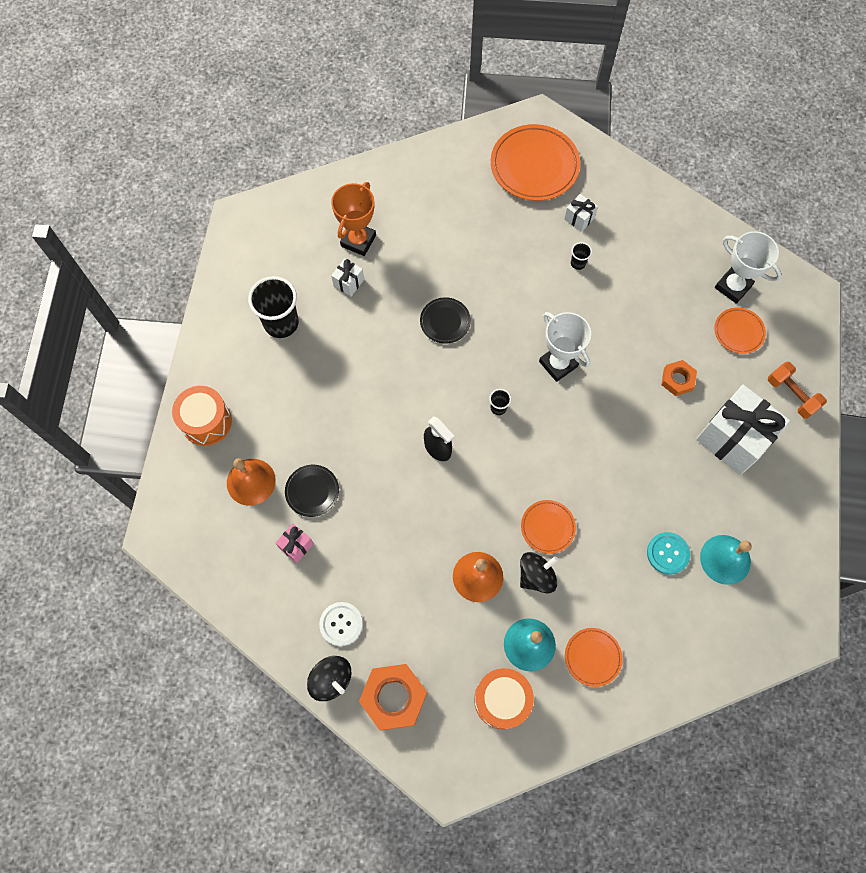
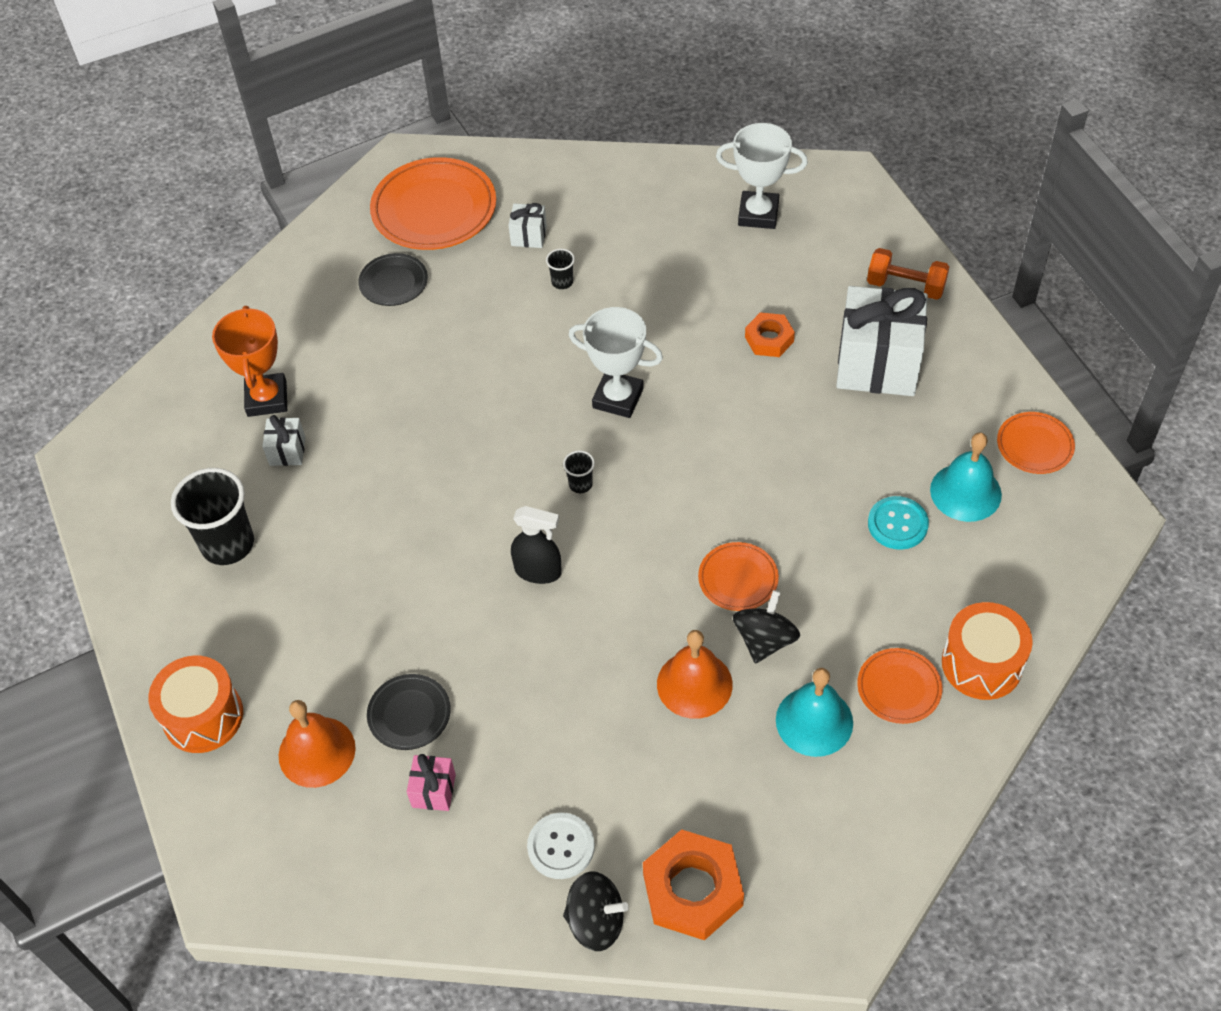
camera: 30 degrees left, 15 degrees down
(445, 322) = (444, 428): black plate -> black plate (393, 282)
(502, 700) = (828, 805): orange drum -> orange drum (982, 664)
(738, 332) = (799, 255): orange plate -> orange plate (1034, 445)

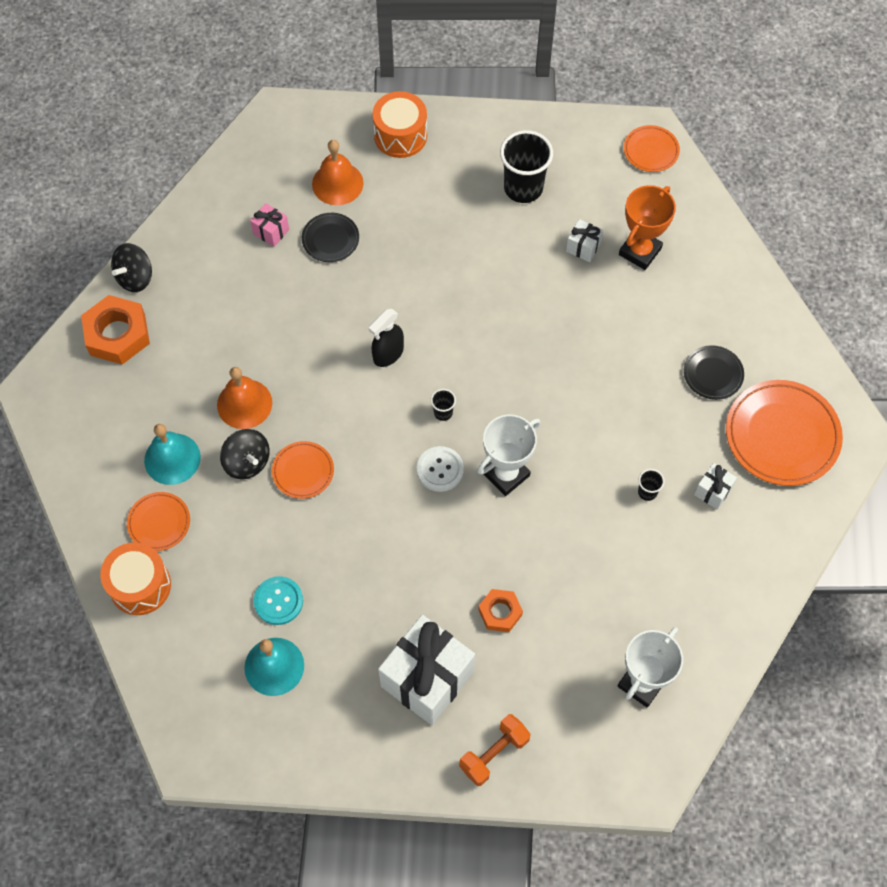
camera: 115 degrees right, 10 degrees up
(267, 399) = (640, 251): orange trophy -> orange trophy turned 75 degrees counterclockwise
(561, 846) = (191, 280): white button -> white button (440, 469)
(1034, 445) = (281, 746): orange plate -> orange plate (651, 151)

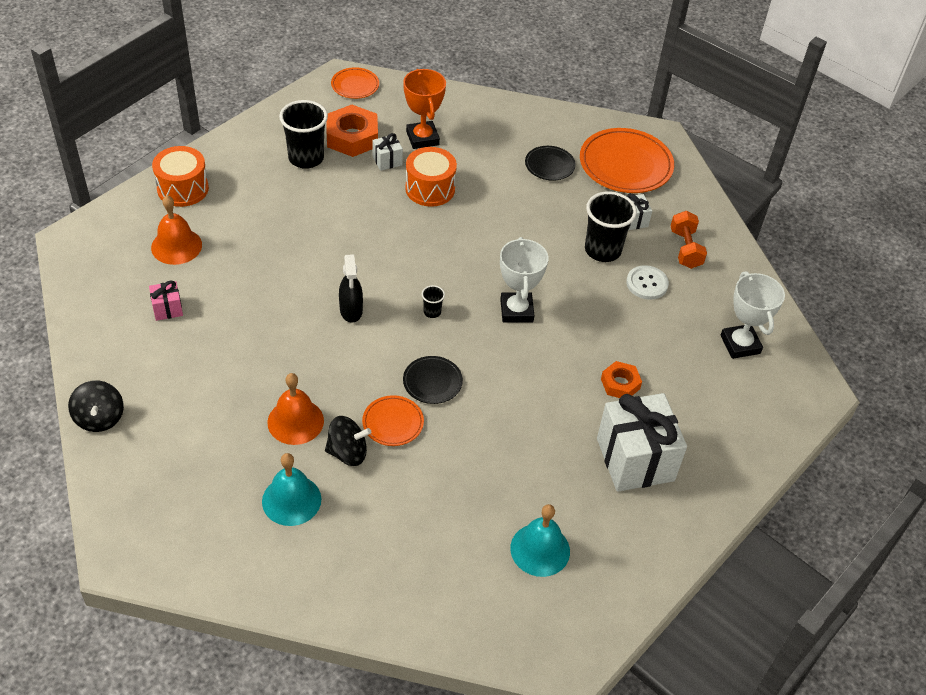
camera: 55 degrees left, 15 degrees down
(117, 334) = (137, 464): orange nut -> orange nut (352, 137)
(140, 585) = (382, 597): orange drum -> orange drum (430, 189)
(159, 523) = (339, 546): orange plate -> none
(278, 601) = (487, 510): turquoise button -> none
(330, 239) = (218, 280): black plate -> black plate (432, 382)
(440, 469) = (475, 343): white button -> white button (647, 283)
(494, 753) = (727, 459): orange dumbbell -> orange dumbbell (685, 249)
(647, 492) = (602, 250): black cup -> black cup, size x2.23

